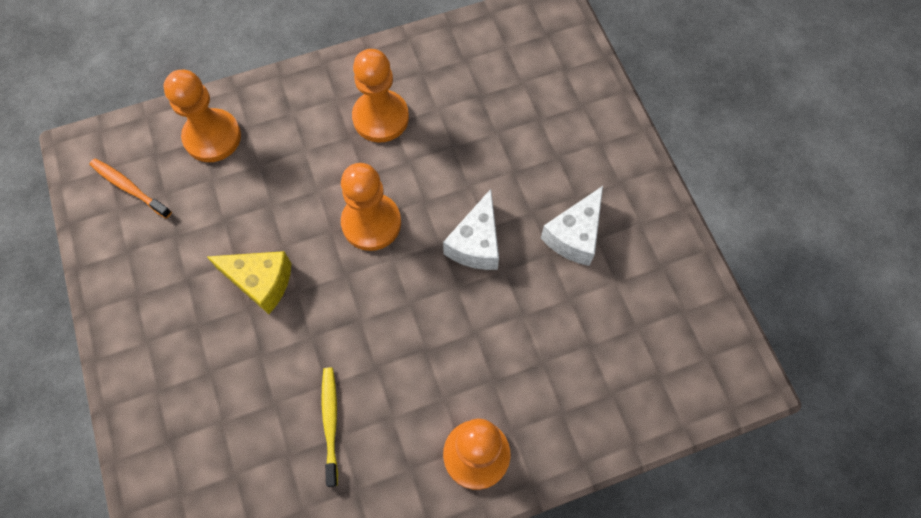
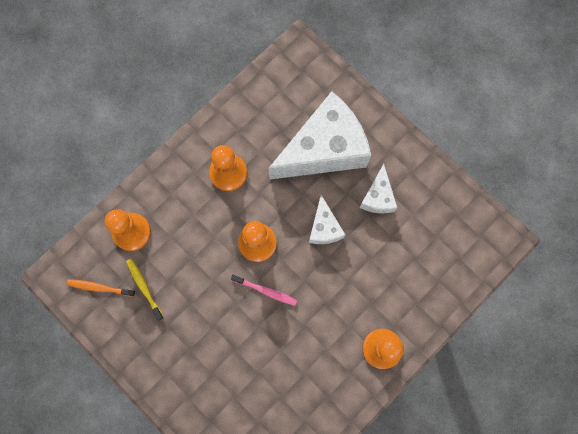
camera: 25 degrees left, 10 degrees up
(261, 282) = (212, 308): yellow cheese -> none
(330, 423) = (294, 369): yellow toothbrush -> yellow toothbrush (144, 287)
(348, 292) = (265, 291): none -> pink toothbrush
(528, 142) = (324, 149): none -> white cheese

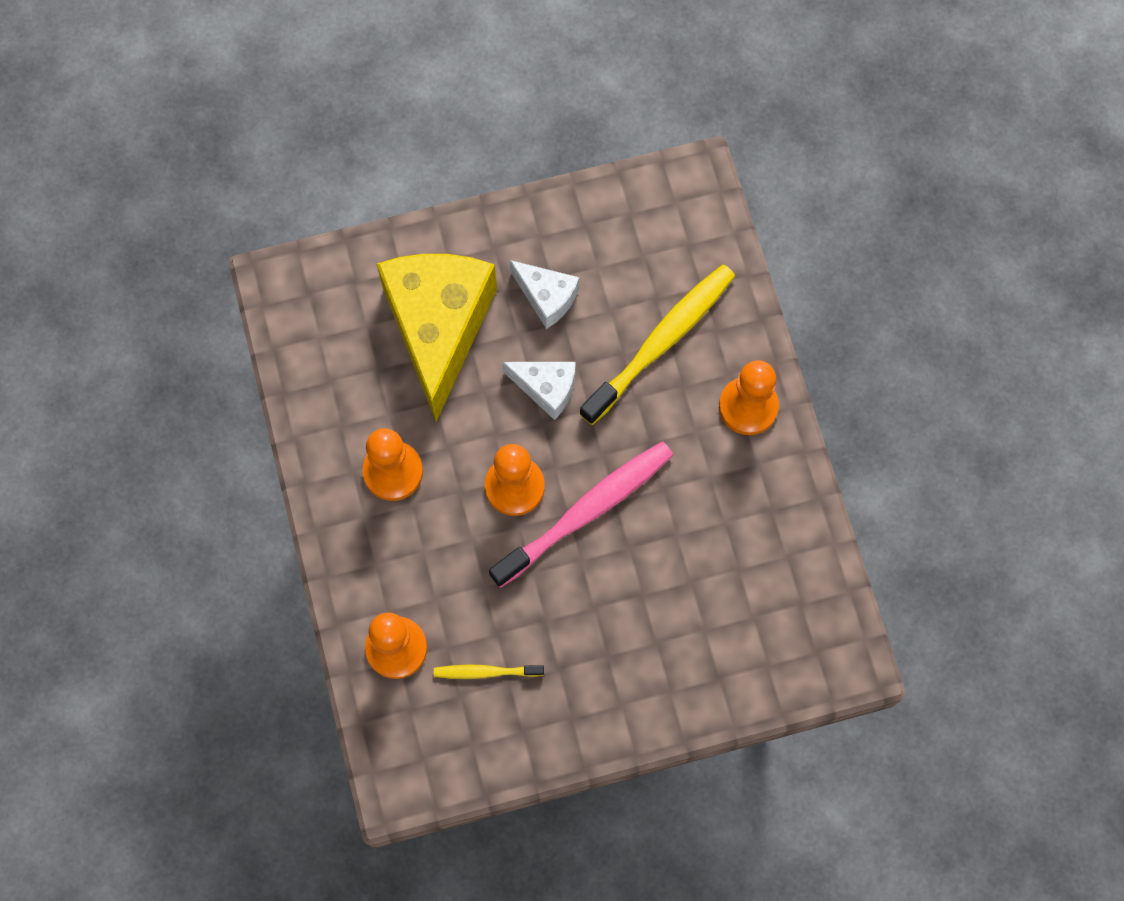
camera: 60 degrees left, 5 degrees down
(99, 287) = (449, 734): orange toothbrush -> none
(265, 291) = (586, 511): pink toothbrush -> pink toothbrush, size x2.06
(324, 149) = (438, 328): white cheese -> yellow cheese
(391, 276) = (661, 342): none -> yellow toothbrush

